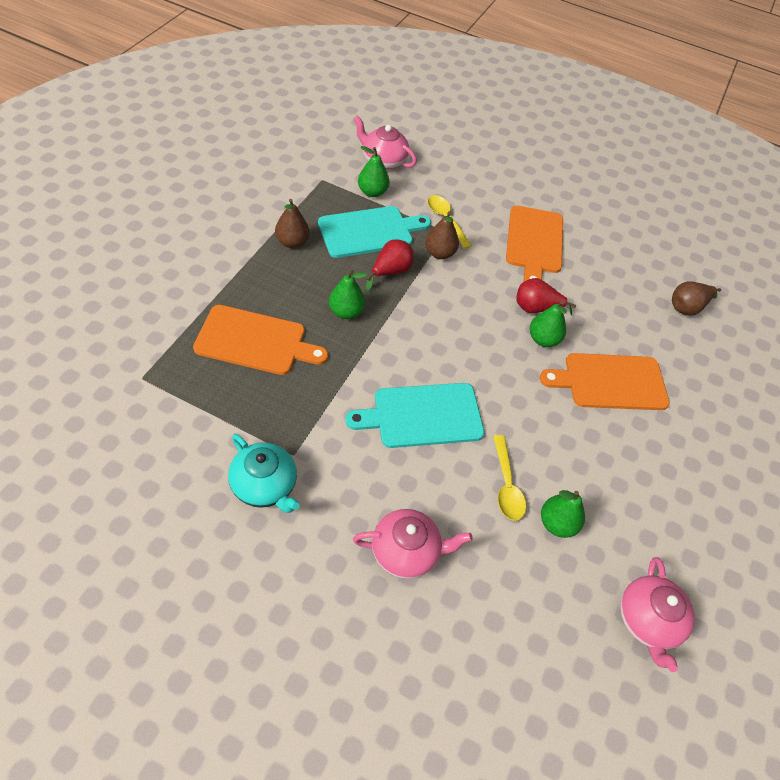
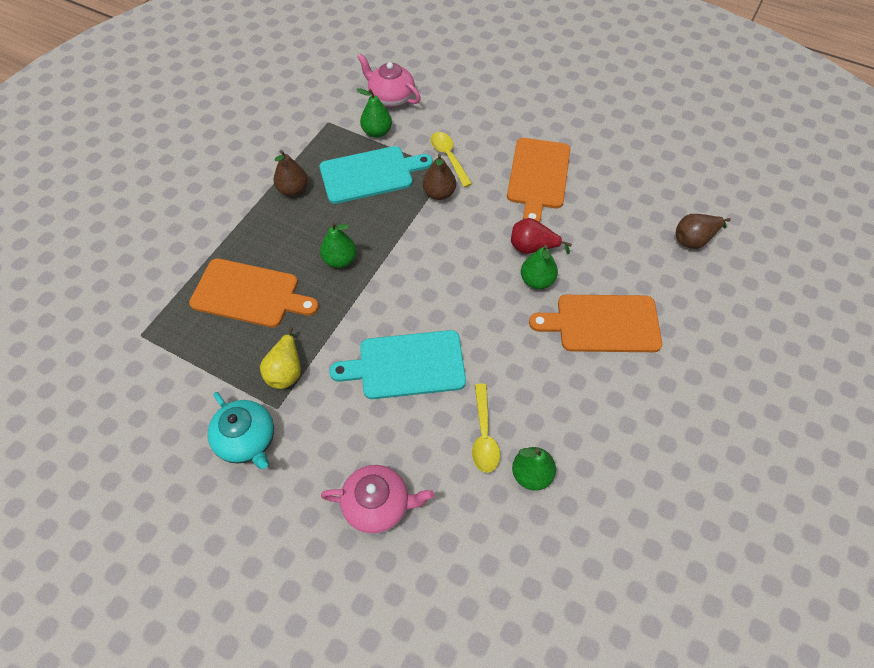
camera: 10 degrees right, 5 degrees up
(299, 417) = (286, 370): none -> yellow pear
(390, 272) = (387, 216): red pear -> none
(647, 620) = (614, 574): pink teapot -> none

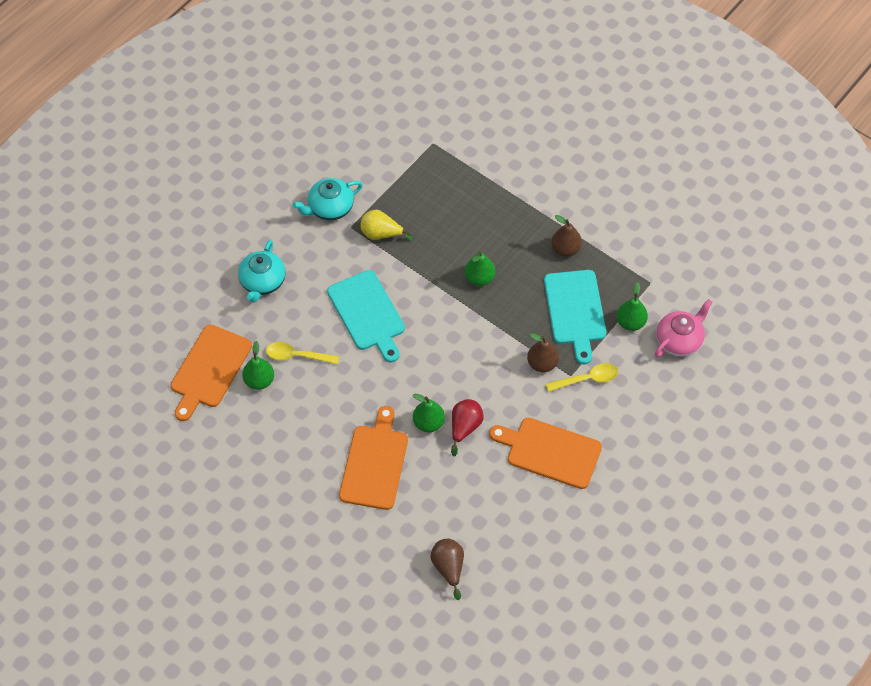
camera: 100 degrees right, 0 degrees up
(249, 294) = (457, 213): orange cutting board -> orange cutting board (209, 369)
(378, 504) = (262, 282): pink teapot -> turquoise teapot
(406, 365) = (367, 313): turquoise cutting board -> turquoise cutting board turned 150 degrees clockwise

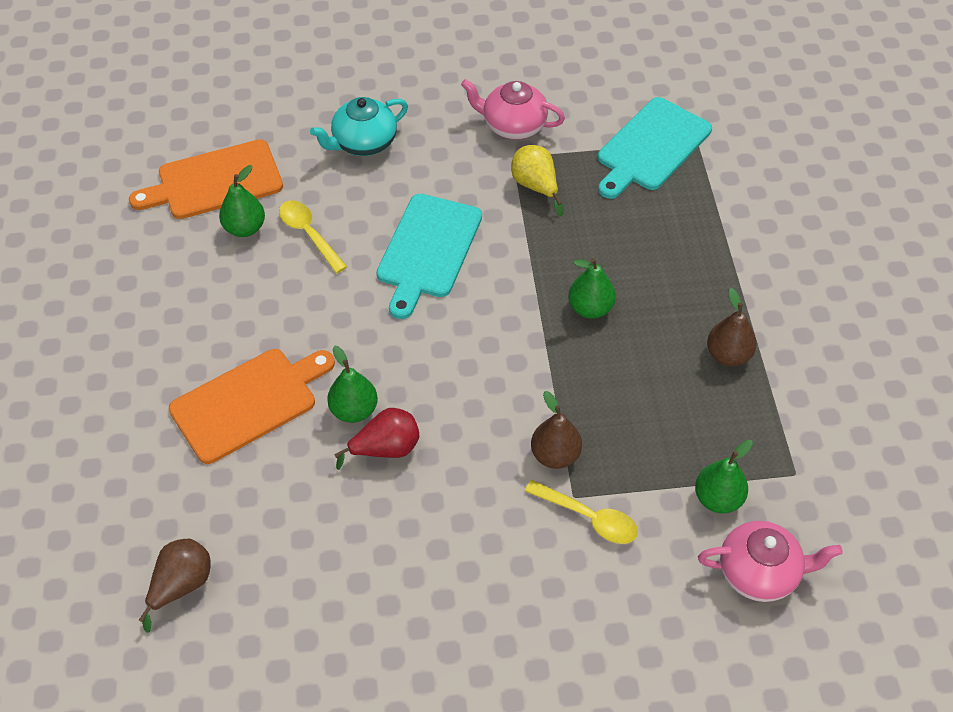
camera: 45 degrees right, 5 degrees down
(330, 208) = (513, 126): turquoise teapot -> pink teapot
(550, 452) = (447, 561): orange cutting board -> none
(575, 311) = (662, 430): turquoise cutting board -> turquoise cutting board (651, 147)

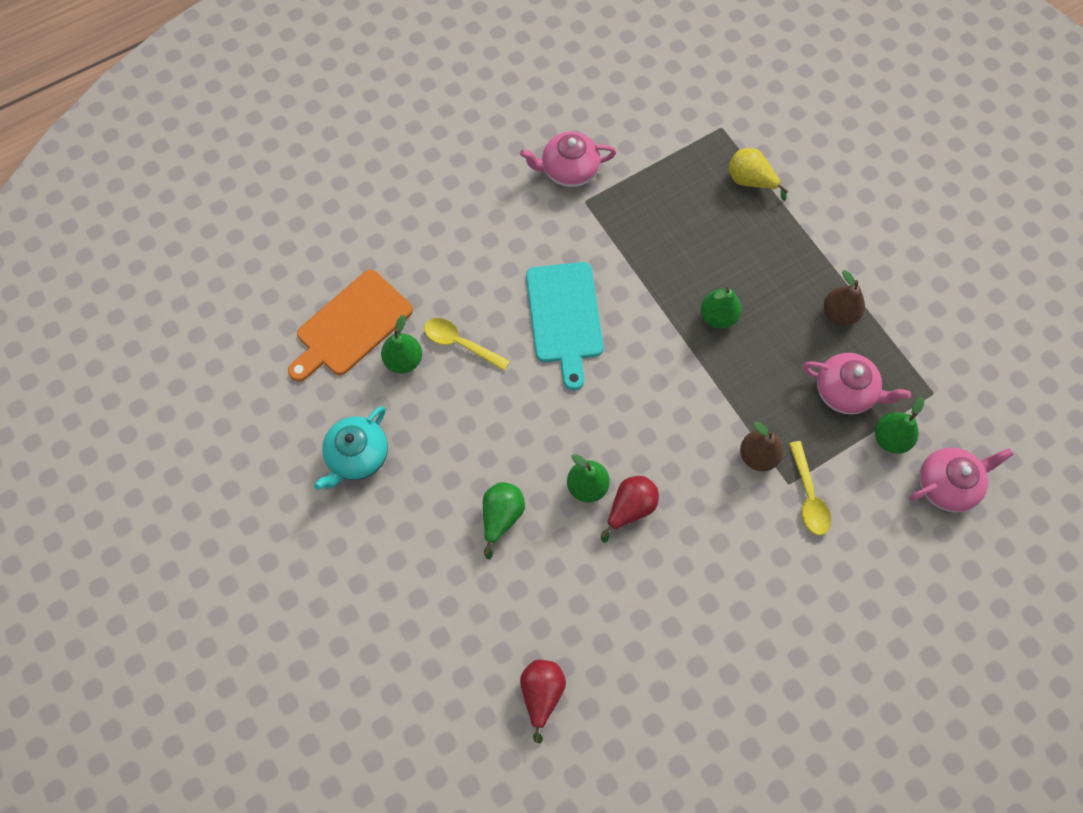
camera: 25 degrees left, 15 degrees up
(181, 585) = (542, 693): brown pear -> red pear
(249, 402) = (501, 516): orange cutting board -> green pear
(363, 143) = (455, 237): turquoise teapot -> turquoise teapot (357, 456)
(536, 186) = (618, 221): yellow pear -> yellow pear (750, 181)
(589, 518) = (808, 496): yellow spoon -> yellow spoon turned 75 degrees clockwise
(651, 147) = (689, 147): turquoise cutting board -> none
(691, 432) = (845, 391): none -> pink teapot

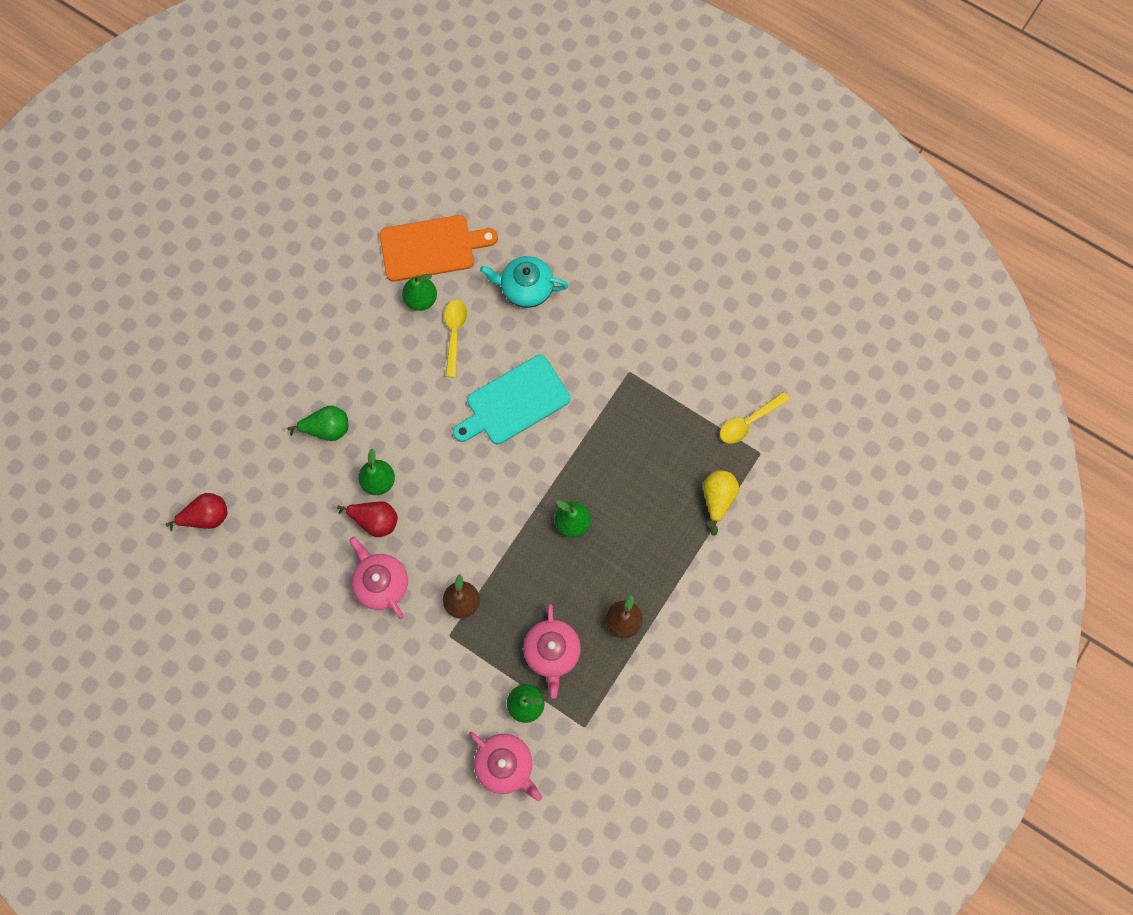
camera: 65 degrees right, 5 degrees up
(351, 326) = (431, 248): orange cutting board -> orange cutting board turned 150 degrees clockwise
(357, 456) = (329, 304): turquoise teapot -> turquoise teapot (526, 288)
(568, 170) = (652, 346): pink teapot -> pink teapot (381, 583)
(808, 496) = (445, 655): yellow spoon -> yellow spoon (748, 422)

